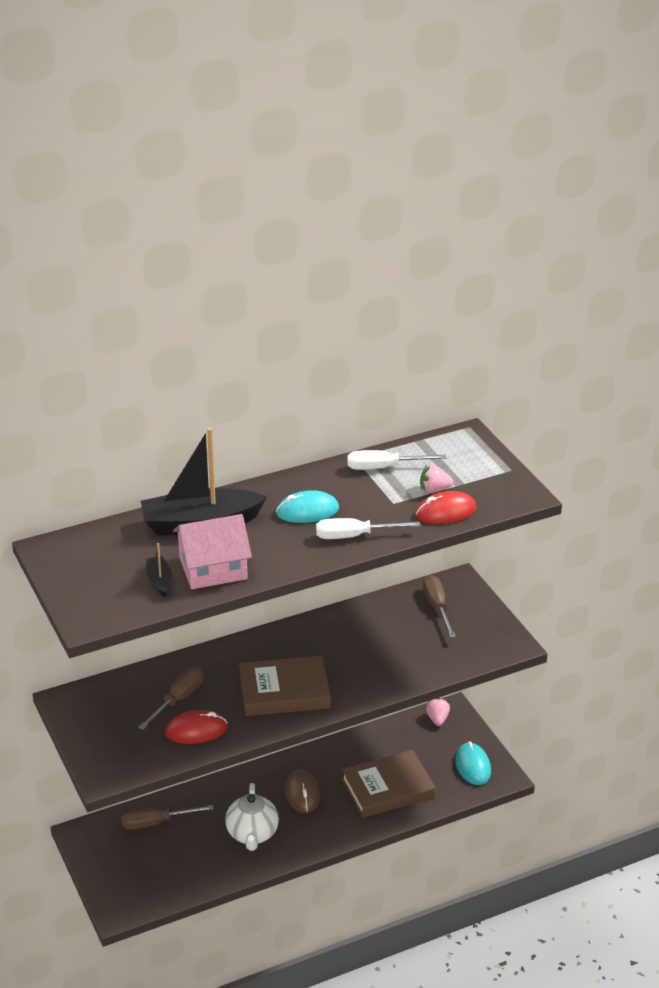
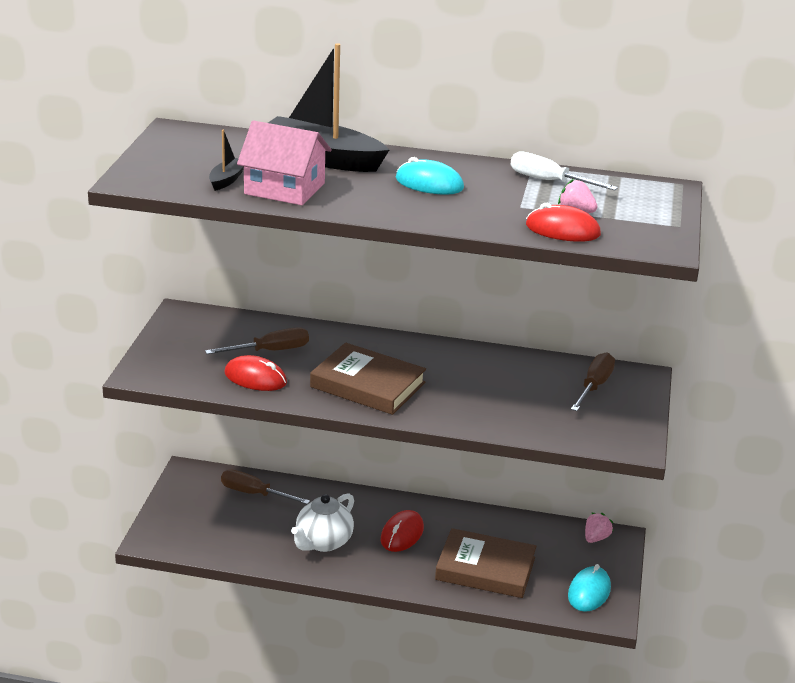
camera: 35 degrees right, 5 degrees down
(302, 794) = (402, 534): brown mouse -> red mouse
(354, 536) = (446, 214): white screwdriver -> none

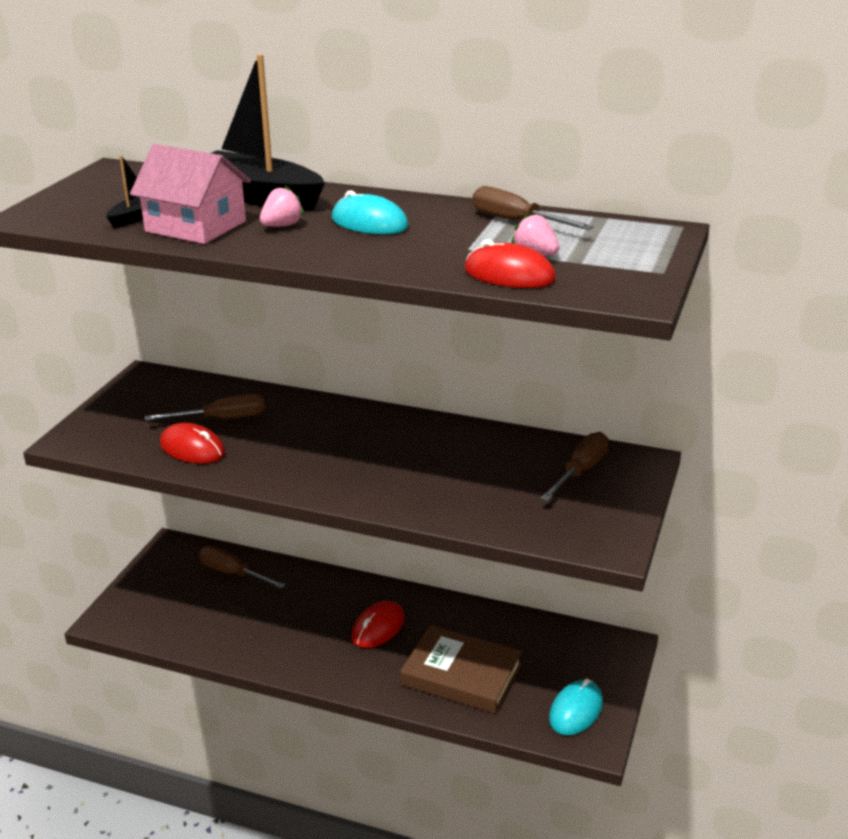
camera: 10 degrees right, 0 degrees up
(323, 542) = (289, 632): white teapot -> none
(367, 385) = (315, 461): brown book -> none
(549, 181) = (516, 222): white screwdriver -> brown screwdriver
(596, 538) = (597, 644): pink strawberry -> pink strawberry (282, 226)

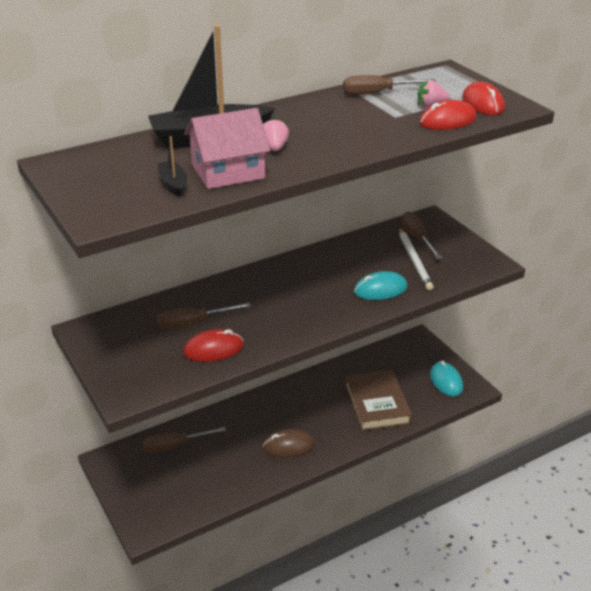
camera: 50 degrees left, 5 degrees up
(221, 419) = (193, 323): brown screwdriver -> brown screwdriver turned 135 degrees counterclockwise
(315, 646) = (288, 446): none -> brown mouse
(369, 223) = (313, 125): turquoise mouse -> turquoise mouse (380, 289)
(378, 628) = (303, 413): red mouse -> red mouse (483, 103)
(461, 674) = (377, 404): brown book -> brown book turned 75 degrees counterclockwise
(527, 490) = (414, 261): none -> white pencil

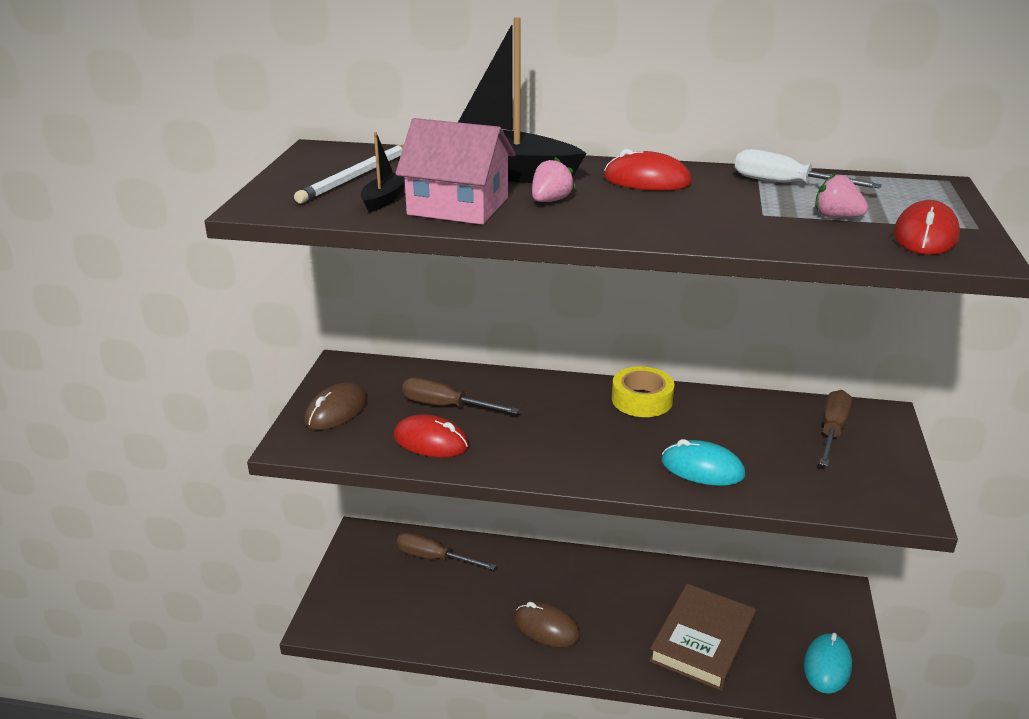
camera: 40 degrees right, 5 degrees down
(124, 361) = (336, 411): none -> brown mouse
(303, 265) = (642, 400): none -> yellow tape
(377, 93) = (786, 184): brown screwdriver -> white screwdriver
(414, 261) = (793, 455): white pencil -> white pencil (356, 177)
(447, 121) = (831, 239): red mouse -> red mouse (647, 180)

